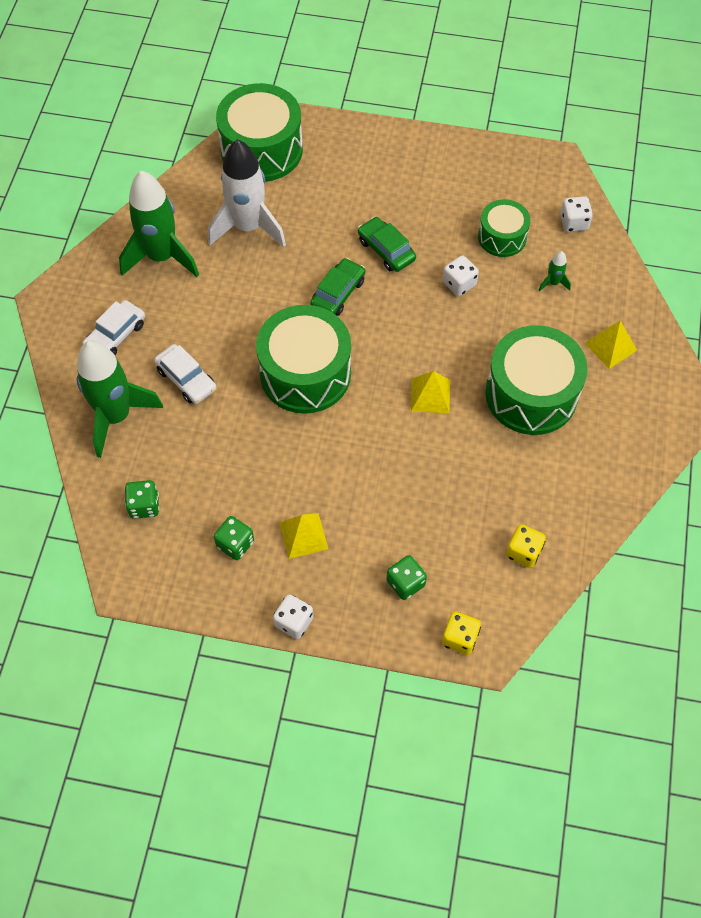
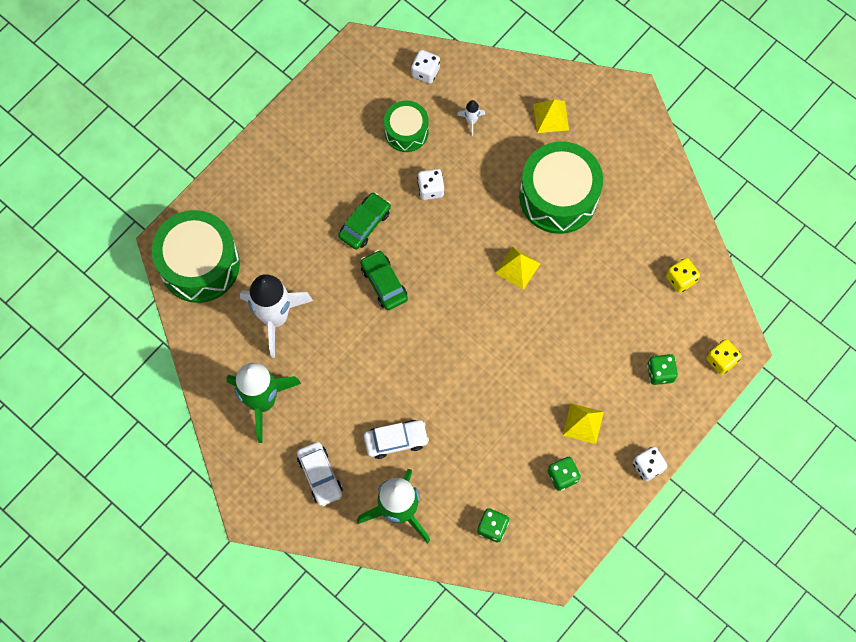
camera: 60 degrees left, 10 degrees up
(305, 373) = (444, 348): green drum -> none
(386, 250) = (365, 224): green car -> green car turned 135 degrees clockwise
(553, 283) = (471, 121): green rocket -> white rocket

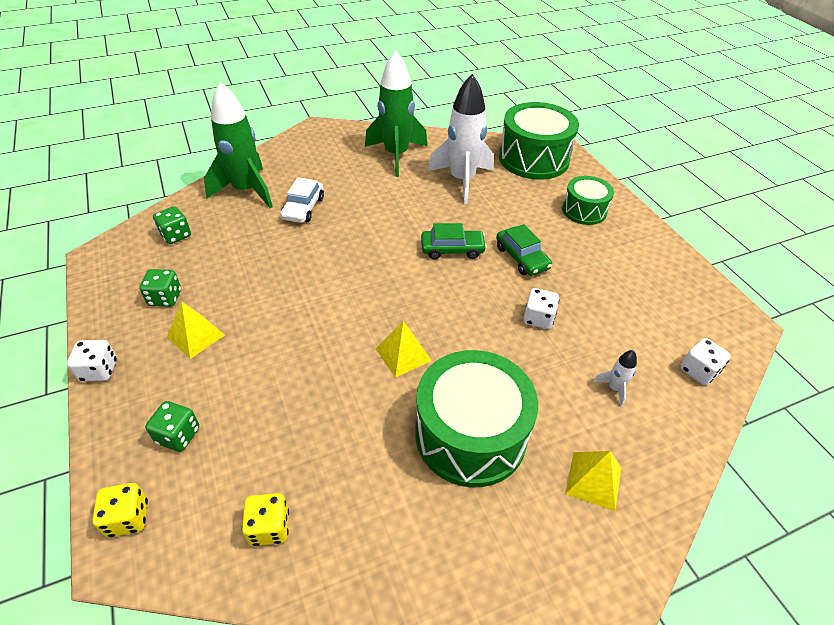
camera: 115 degrees right, 25 degrees down
(320, 475) = (314, 163): white car -> none
(406, 131) = (619, 324): green drum -> green drum (584, 210)

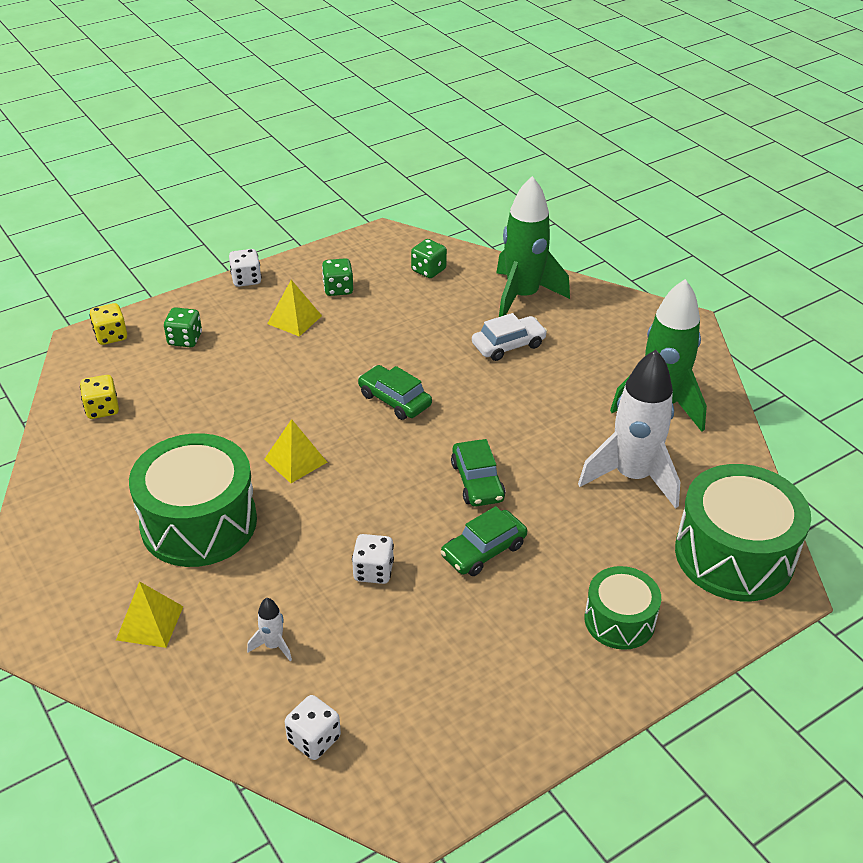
camera: 80 degrees right, 5 degrees down
(303, 208) = (508, 345): white car -> white car turned 150 degrees clockwise
(345, 280) = (394, 400): none -> green car

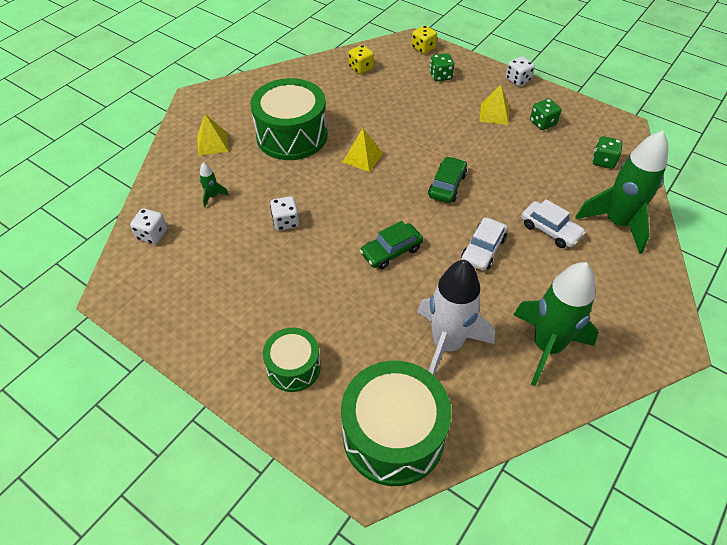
camera: 70 degrees right, 10 degrees up
(273, 645) = (212, 196): white rocket -> green rocket
(483, 550) = (327, 272): green car -> none
(511, 404) = (483, 249): none -> white car

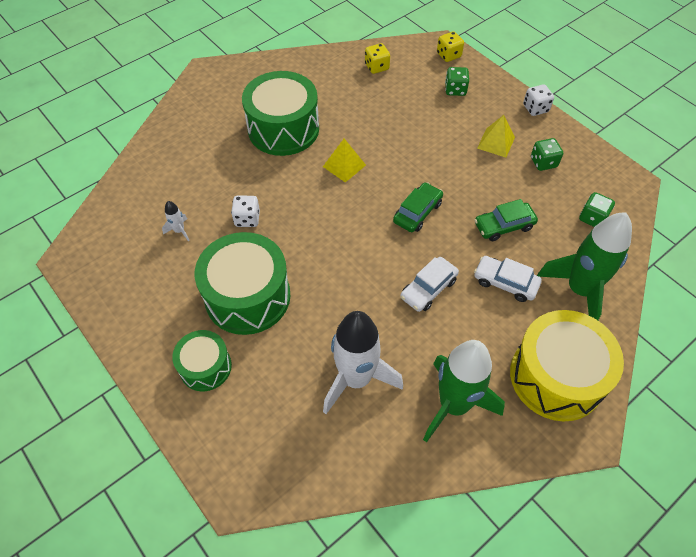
camera: 15 degrees right, 5 degrees up
(152, 234) = (122, 206): white dice -> none
(212, 143) = (206, 123): yellow pyramid -> none
(212, 196) = (188, 178): green rocket -> none
(220, 246) = (179, 231): none -> white rocket
(391, 251) = (337, 270): green car -> green car (504, 226)
(393, 435) = (273, 456): green drum -> green drum (247, 296)
(550, 230) = (505, 282): white car -> white car turned 150 degrees clockwise
(627, 301) = (556, 377): none -> yellow drum

